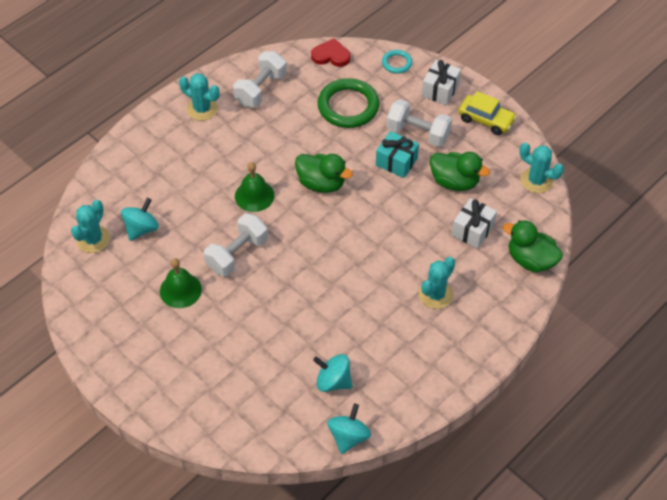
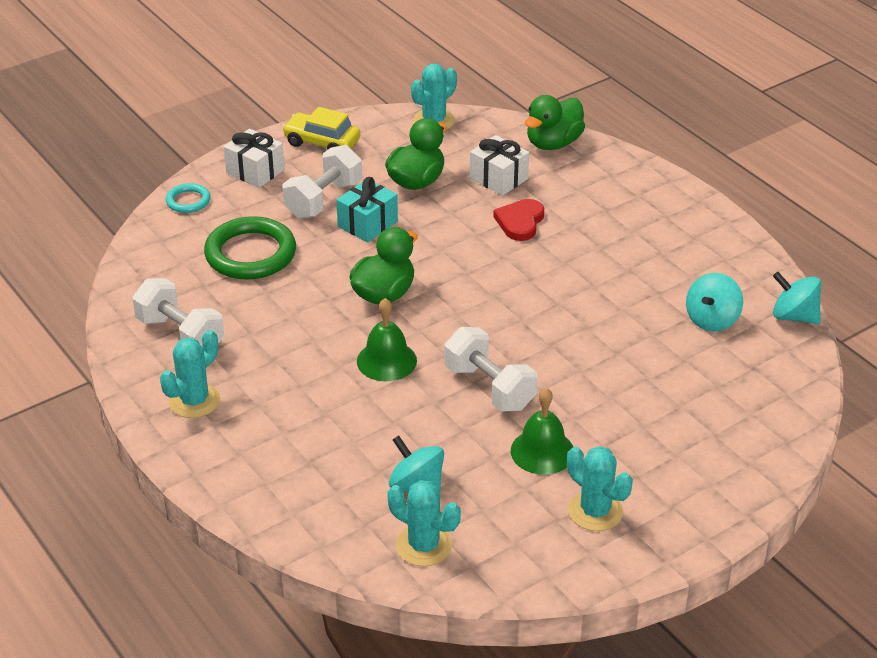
camera: 80 degrees left, 15 degrees down
(331, 55) = (144, 258): red heart -> red heart (520, 222)
(435, 294) = (591, 220): turquoise cactus -> turquoise cactus (595, 511)
(486, 120) = (322, 143): yellow car -> yellow car turned 105 degrees counterclockwise

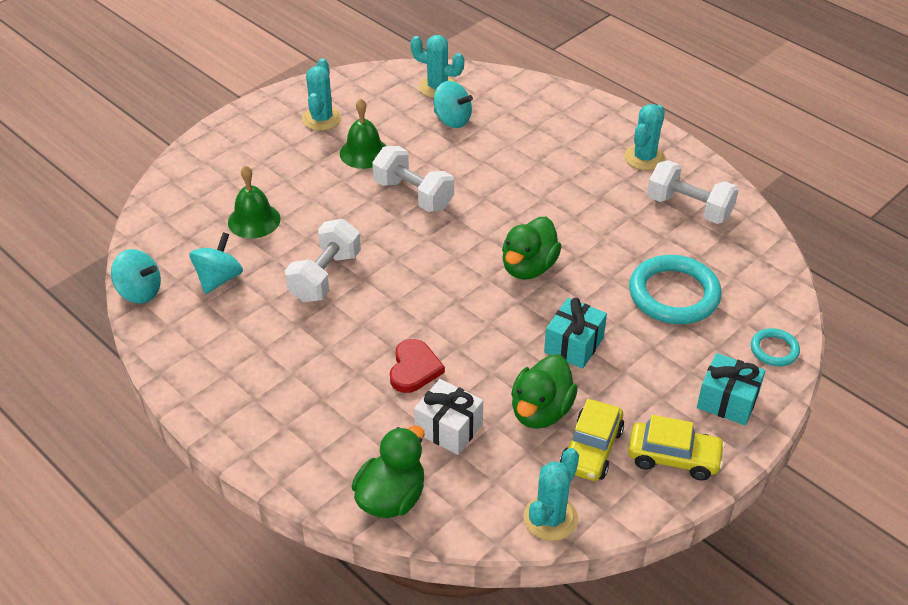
camera: 170 degrees right, 5 degrees up
(250, 254) = (674, 294): green ring -> turquoise ring
(255, 171) = (727, 401): white gift -> turquoise gift
(324, 199) = (633, 371): white dumbbell -> white dumbbell (325, 276)
(385, 154) = (591, 449): none -> yellow car
(386, 361) = (505, 206): green bell -> green bell (254, 220)
(595, 511) = (321, 119): turquoise cactus -> turquoise cactus turned 60 degrees clockwise

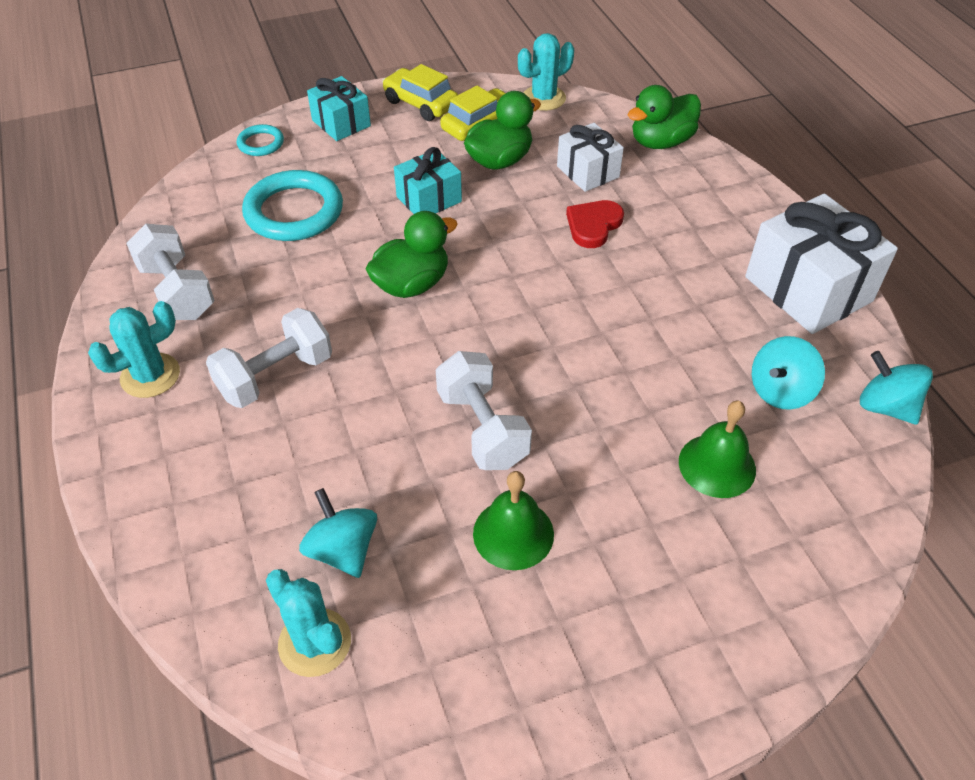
camera: 155 degrees left, 5 degrees up
(207, 369) = (808, 289): none -> white gift
(321, 119) = (549, 643): turquoise cactus -> none
(325, 276) = (647, 350): white dumbbell -> white dumbbell (276, 376)

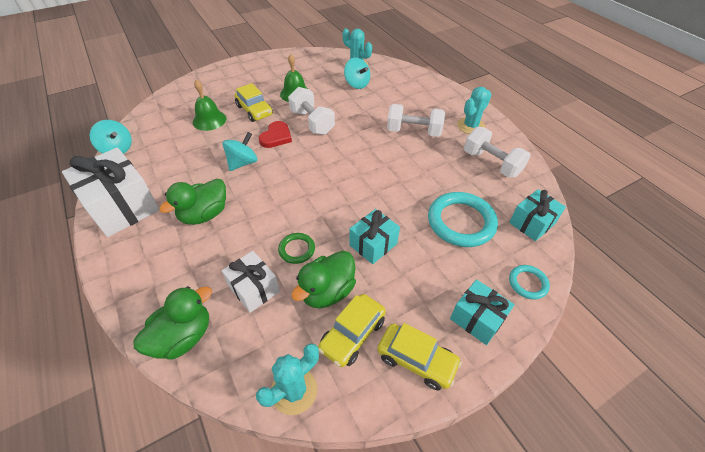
camera: 170 degrees right, 0 degrees up
(196, 199) = (531, 223): none -> turquoise gift
(276, 376) = (413, 131): white dumbbell -> white dumbbell turned 60 degrees clockwise
(411, 284) = (364, 182): green duck -> green duck (204, 214)
(533, 204) = (297, 249): none -> green ring
(593, 225) = (253, 237): red heart -> red heart (276, 137)
(615, 483) = (254, 110): none -> yellow car
(780, 391) = (167, 150): turquoise spinning top -> turquoise spinning top (243, 163)

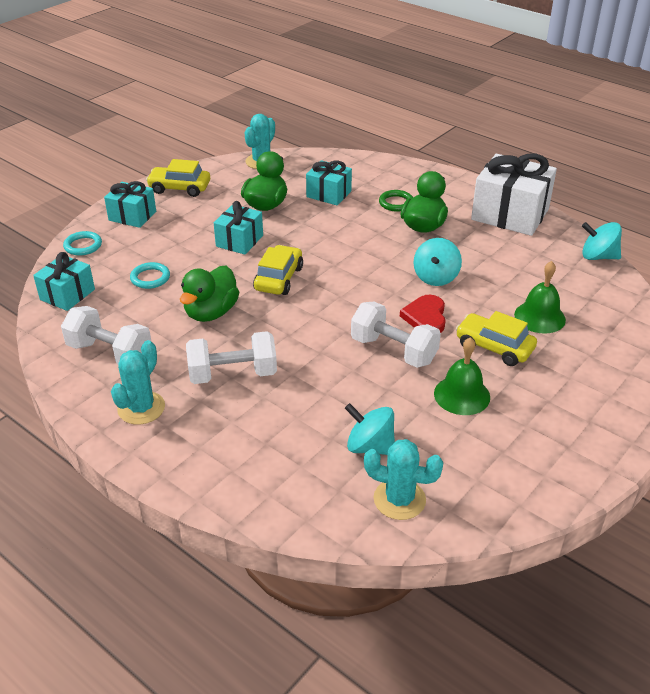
camera: 160 degrees right, 10 degrees down
(183, 336) = (358, 165): green duck -> green duck (211, 312)
(254, 289) = (329, 194): white gift -> turquoise gift
(297, 249) = (311, 222): green ring -> green ring (396, 203)
(352, 334) = (233, 189): yellow car -> yellow car (278, 278)
(461, 222) = (150, 278): turquoise ring -> turquoise ring, size x0.51

